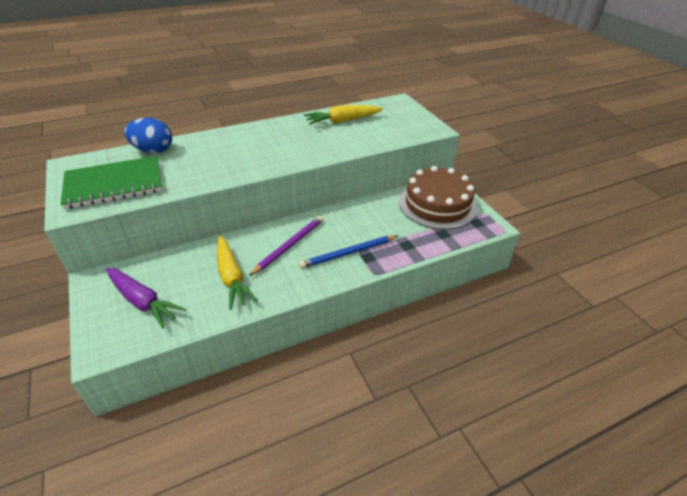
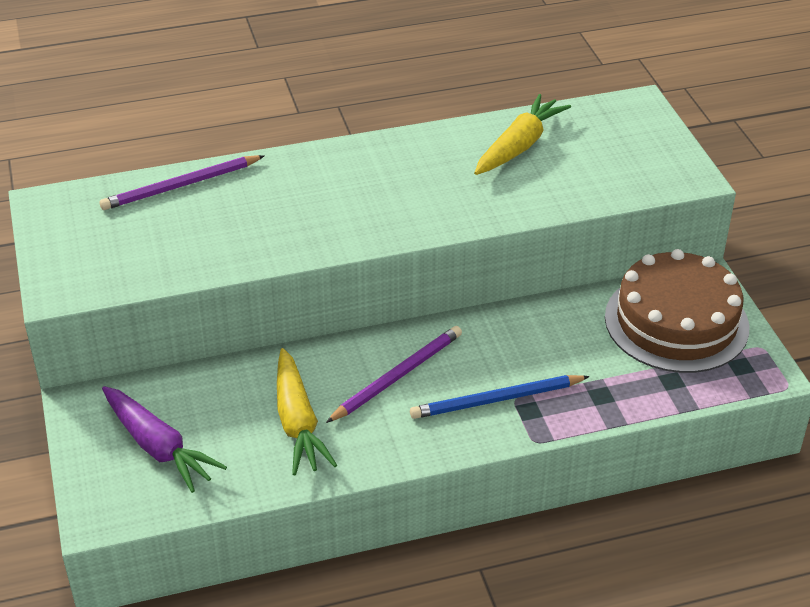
camera: 10 degrees right, 0 degrees up
(114, 184) = (122, 249): green notebook -> none
(153, 150) = (181, 186): blue egg -> purple pencil
(342, 121) = (519, 146): yellow carrot -> yellow carrot turned 135 degrees clockwise

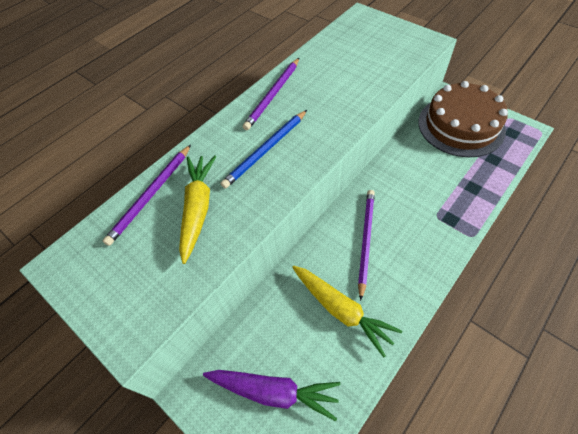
camera: 30 degrees left, 15 degrees up
(411, 148) = (273, 95): none -> purple pencil
(496, 400) = (429, 223): blue pencil -> blue pencil (266, 150)
(519, 146) = (329, 65): yellow carrot -> yellow carrot (198, 208)

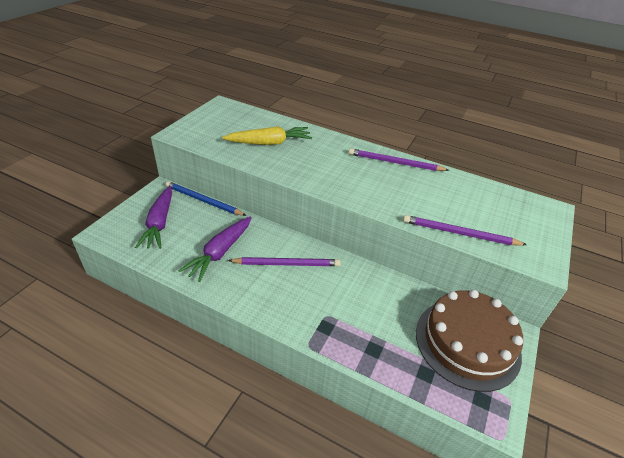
camera: 70 degrees right, 15 degrees down
(151, 195) = (276, 124): purple pencil -> purple pencil (459, 233)
(266, 150) = (331, 165): blue pencil -> blue pencil (203, 200)
(341, 310) = (220, 252): yellow carrot -> purple carrot

